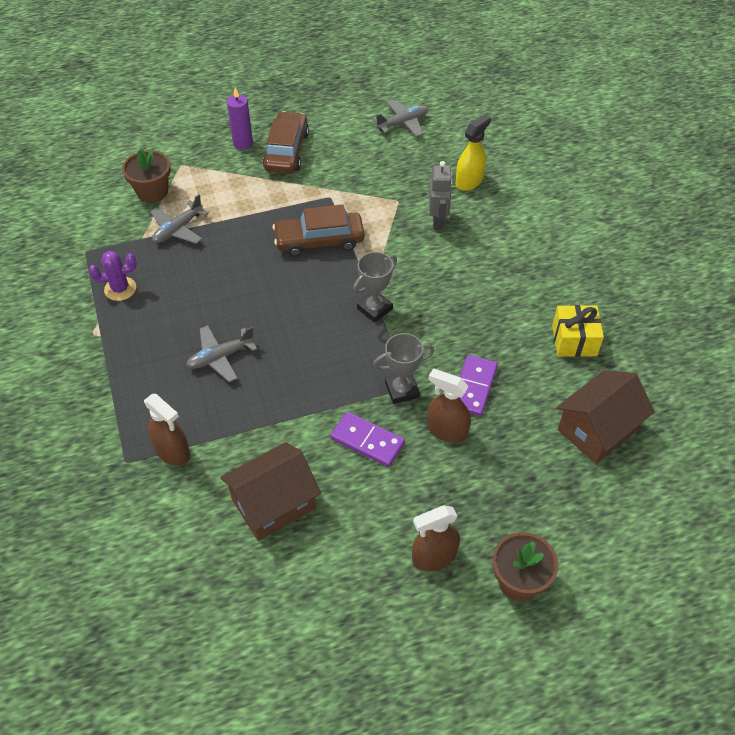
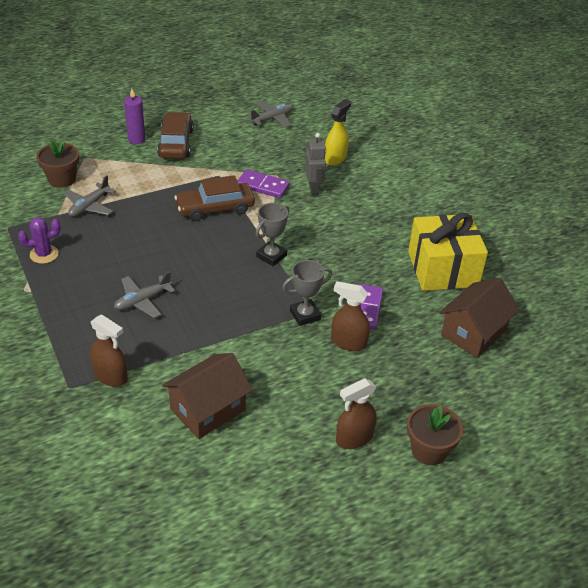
camera: 10 degrees left, 10 degrees down
(367, 441) = (282, 355): purple domino -> purple domino (263, 186)
(574, 340) = (442, 269): yellow gift -> yellow gift, size x1.73

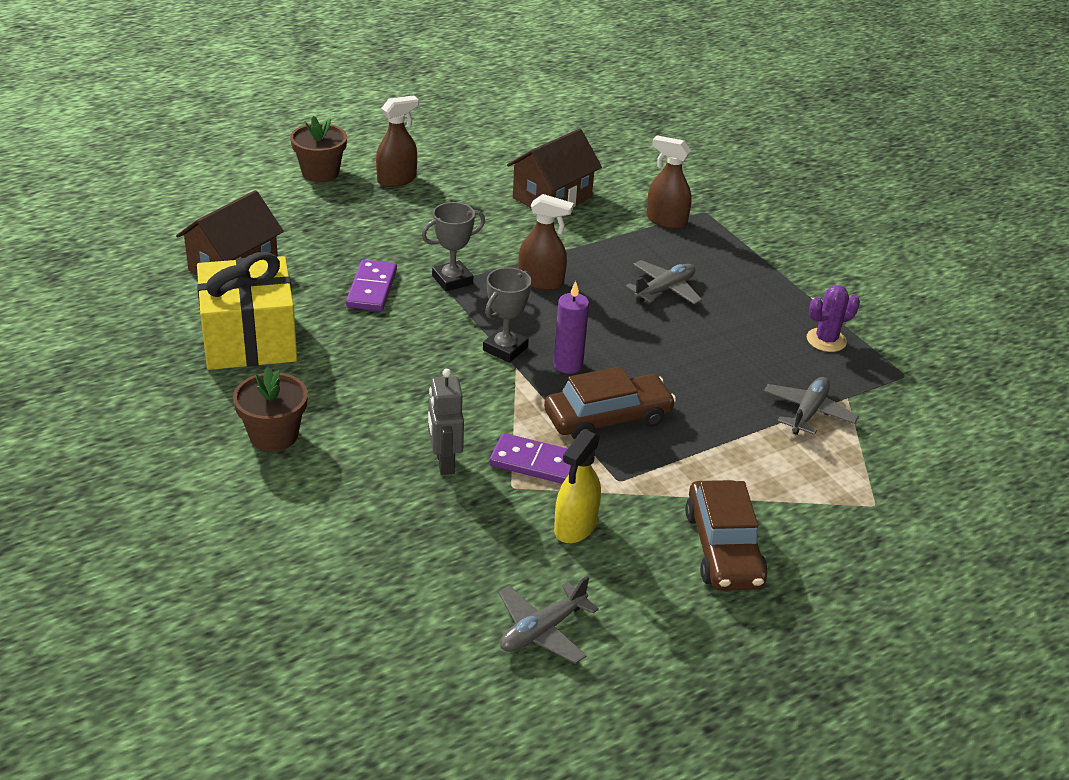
camera: 175 degrees right, 5 degrees down
(62, 179) = (883, 458): brown flower pot -> brown flower pot (274, 435)
(136, 139) = (803, 554): purple candle -> purple candle (568, 365)
(335, 158) = (403, 531): yellow spray bottle -> yellow spray bottle (575, 527)
(348, 342) = (397, 254): brown spray bottle -> brown spray bottle (541, 282)

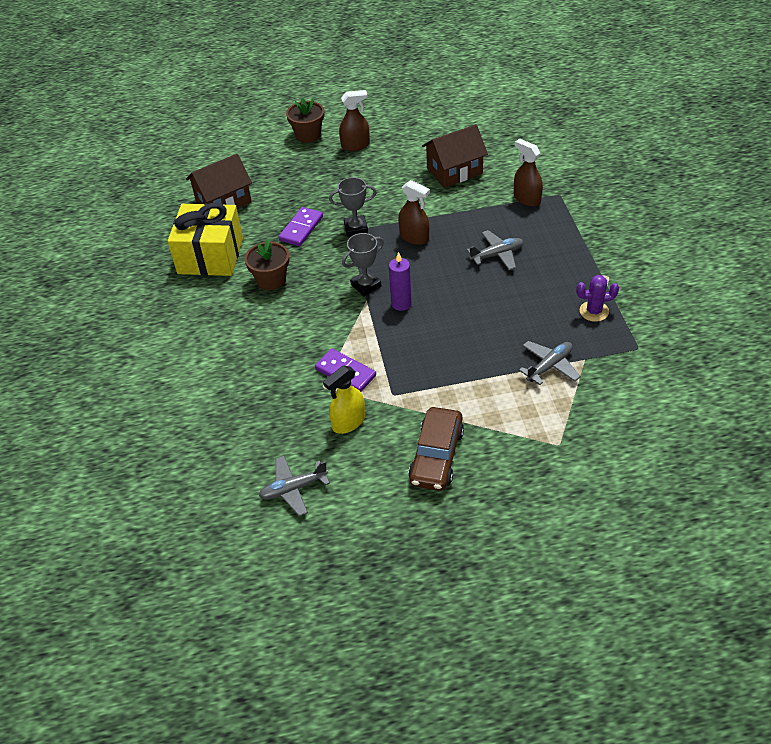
camera: 25 degrees right, 10 degrees up
(274, 435) = (196, 326): brown flower pot -> brown flower pot (271, 280)
(444, 462) = (288, 362): grey robot -> none
(608, 418) = (408, 348): brown car -> none

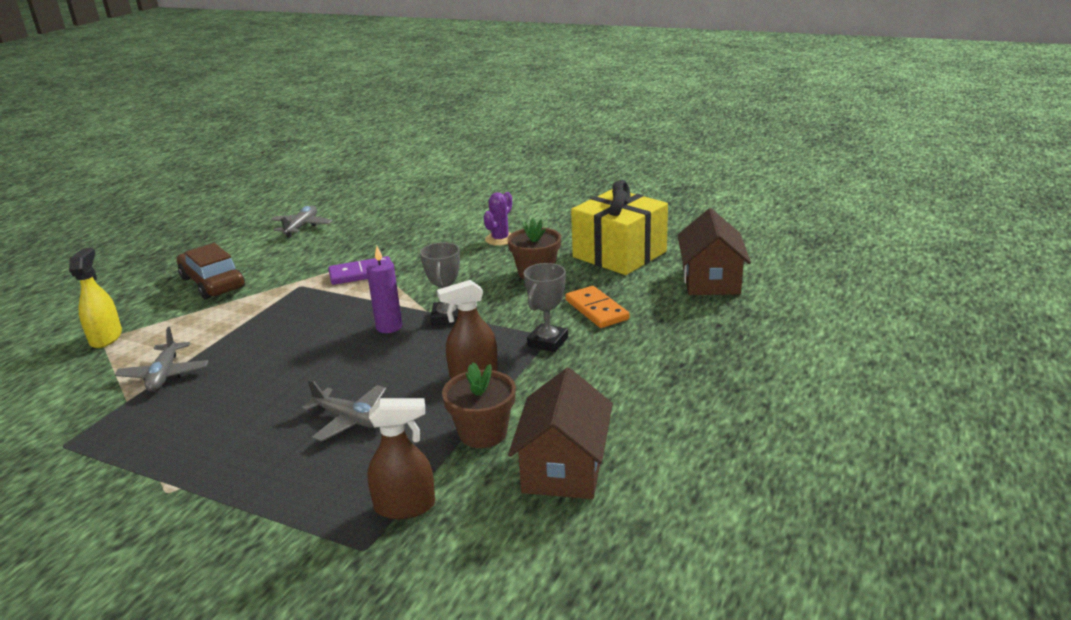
camera: 125 degrees right, 20 degrees down
(301, 228) = (596, 310): purple domino -> orange domino
(308, 135) = (810, 374): brown flower pot -> brown flower pot (483, 433)
(348, 422) = (313, 260): yellow spray bottle -> yellow spray bottle (106, 338)
(355, 145) = (737, 404): brown spray bottle -> none
(497, 255) = (350, 420): grey plane -> grey plane turned 75 degrees counterclockwise
(594, 311) = (154, 444): purple cactus -> purple cactus (500, 239)

